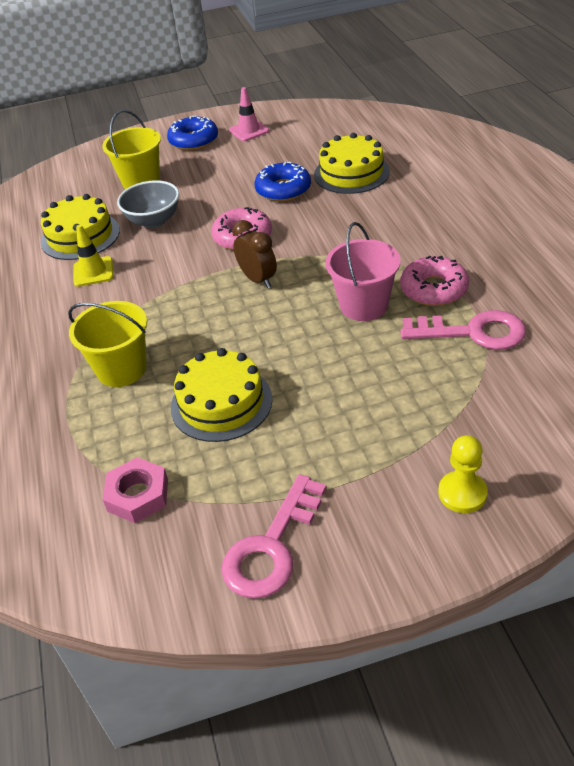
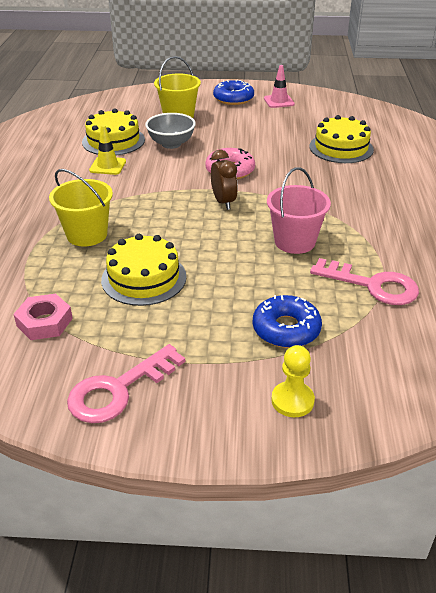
camera: 15 degrees right, 5 degrees down
(283, 189) = (280, 146): blue donut -> blue donut (286, 329)
(434, 289) = (358, 245): pink donut -> none

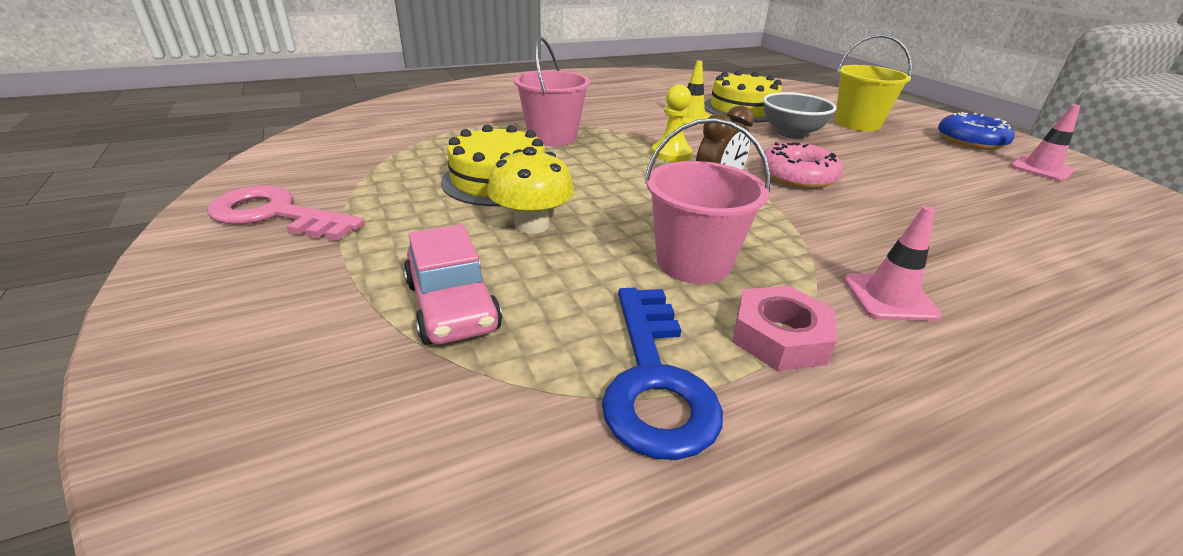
camera: 60 degrees right, 5 degrees down
(44, 322) = (385, 154): pink nut -> pink nut (780, 337)
(87, 234) = (552, 137): yellow bucket -> pink bucket
(217, 281) = (532, 224): none -> yellow mushroom
(286, 329) = (452, 306): blue donut -> pink car
(292, 400) = (264, 354): yellow pawn -> yellow pawn (671, 154)
(341, 148) = (1036, 246): yellow cake -> none
(354, 203) = (889, 297): none -> pink traffic cone
(372, 285) = (654, 380): pink key -> blue key

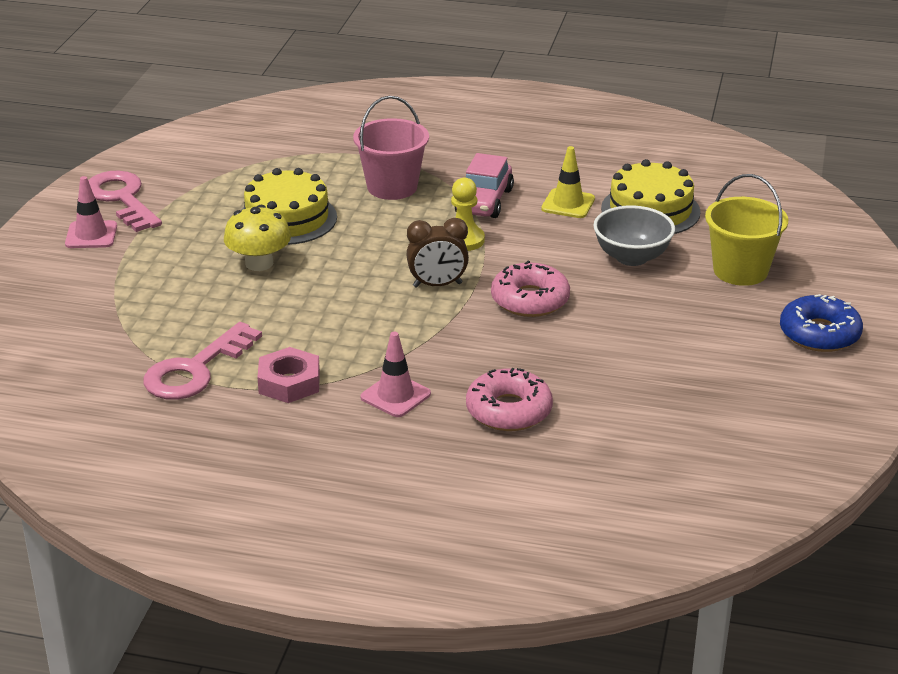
camera: 40 degrees right, 0 degrees up
(452, 306) = (151, 296): pink car -> pink car (484, 201)
(654, 380) = (195, 370): blue key -> pink key
(693, 262) = (316, 328): pink bucket -> none
(982, 265) = (509, 410): none -> pink donut
(1041, 169) = (805, 384): pink traffic cone -> pink traffic cone (91, 235)

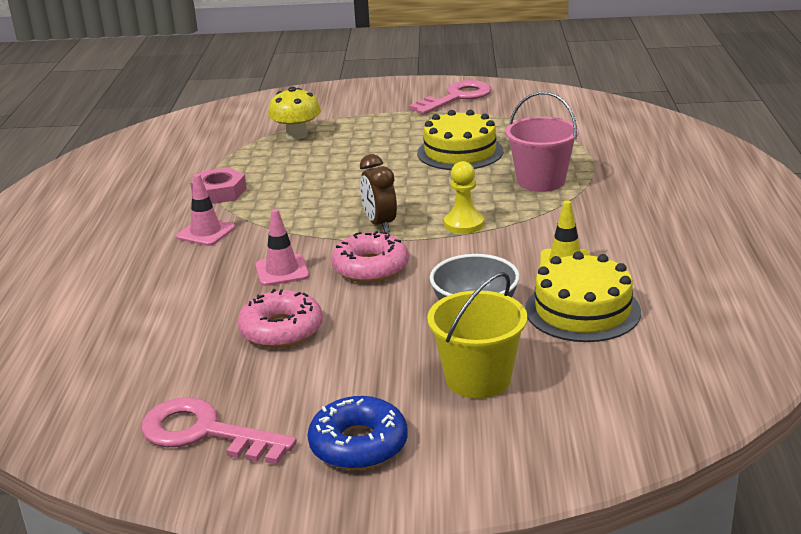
camera: 80 degrees right, 5 degrees down
(91, 235) = (400, 99): pink traffic cone -> pink traffic cone (282, 271)
(195, 370) = (231, 161): pink key -> pink key (205, 433)
(259, 263) = (385, 154): yellow mushroom -> yellow mushroom (296, 135)
(484, 201) = (542, 223): pink car -> none
(509, 410) = (188, 281): pink donut -> pink donut (281, 330)

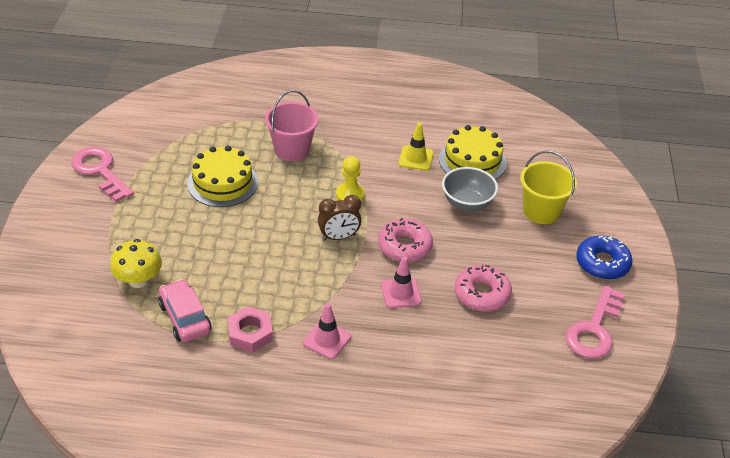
camera: 90 degrees left, 15 degrees up
(243, 161) = (185, 318): none -> pink car

